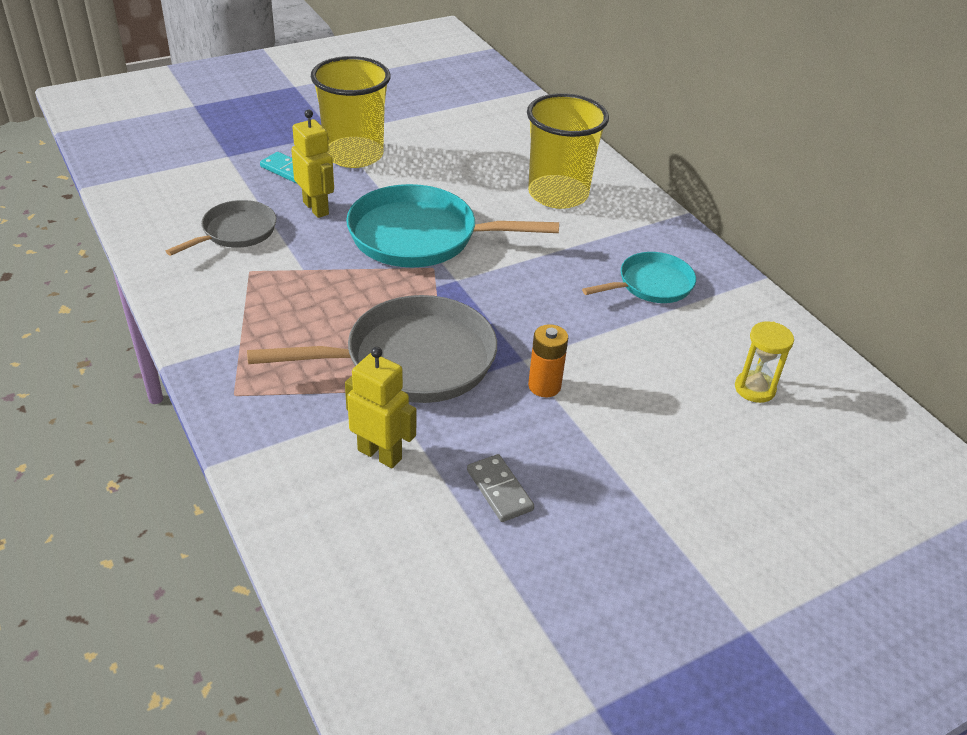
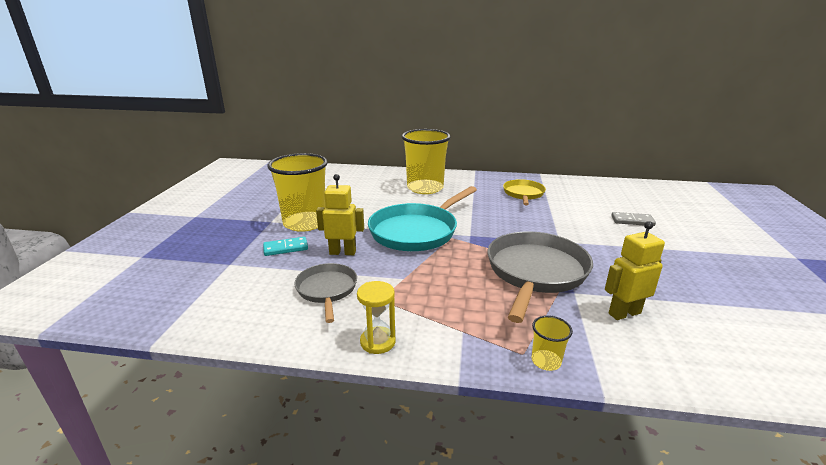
camera: 50 degrees left, 15 degrees down
(233, 413) = (546, 361): none -> yellow cup
(499, 490) = (674, 285): grey domino -> grey domino (632, 221)
(544, 386) = (587, 243): orange battery -> none
(651, 284) = (523, 194): turquoise pan -> yellow pan
(754, 388) = (619, 200): yellow hourglass -> yellow hourglass (378, 342)

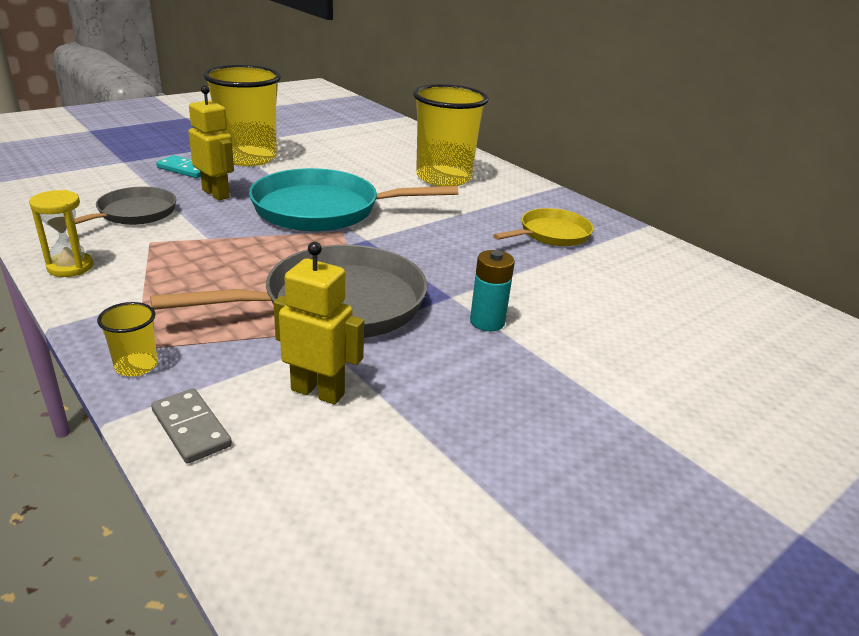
camera: 40 degrees right, 5 degrees up
(594, 244) = (487, 322): none -> turquoise battery
(632, 221) = (626, 333): grey domino -> grey domino (191, 428)

